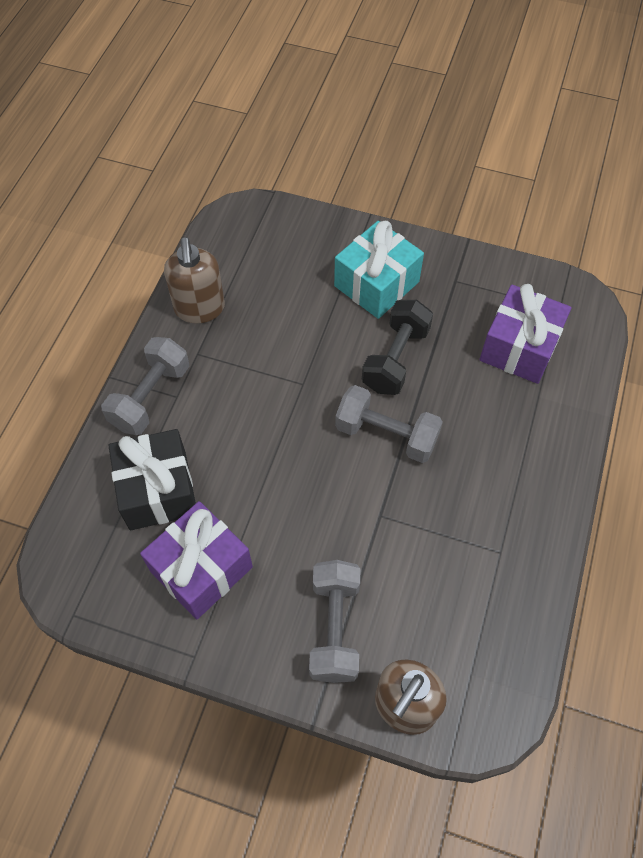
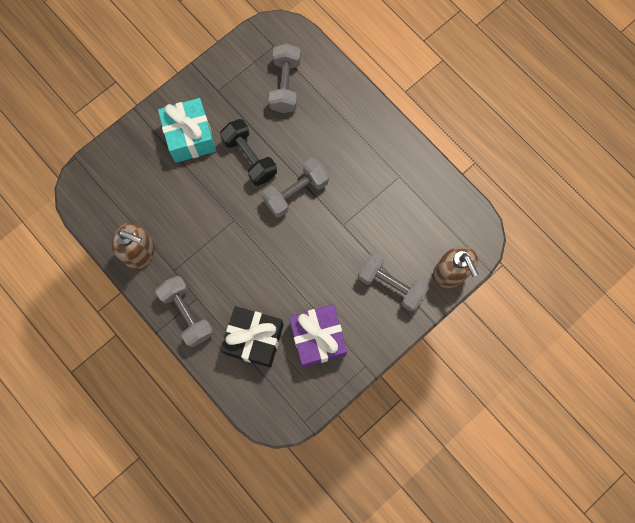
camera: 60 degrees left, 15 degrees up
(519, 347) = (285, 85): purple gift -> grey dumbbell

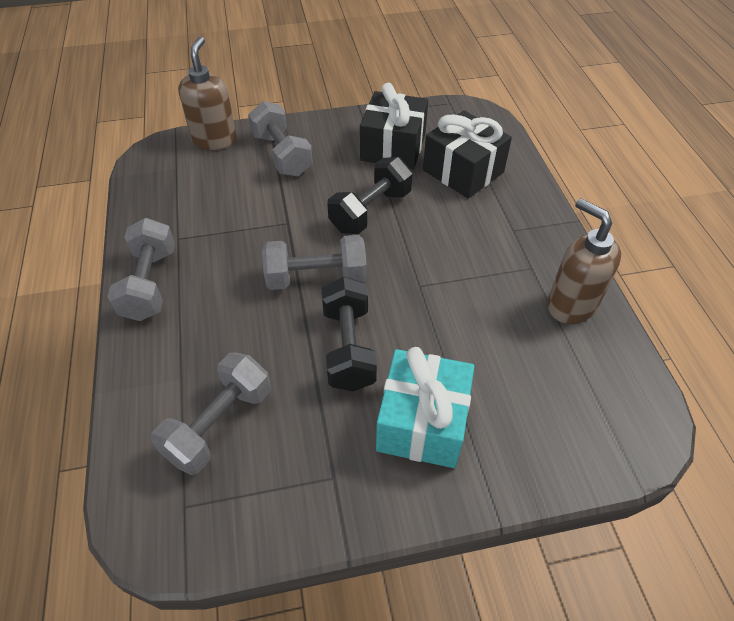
camera: 150 degrees left, 25 degrees down
(187, 313) = (531, 220): grey dumbbell -> grey dumbbell (150, 284)
(296, 264) = (370, 211): none -> black dumbbell
(317, 338) = (393, 147): purple gift -> black gift

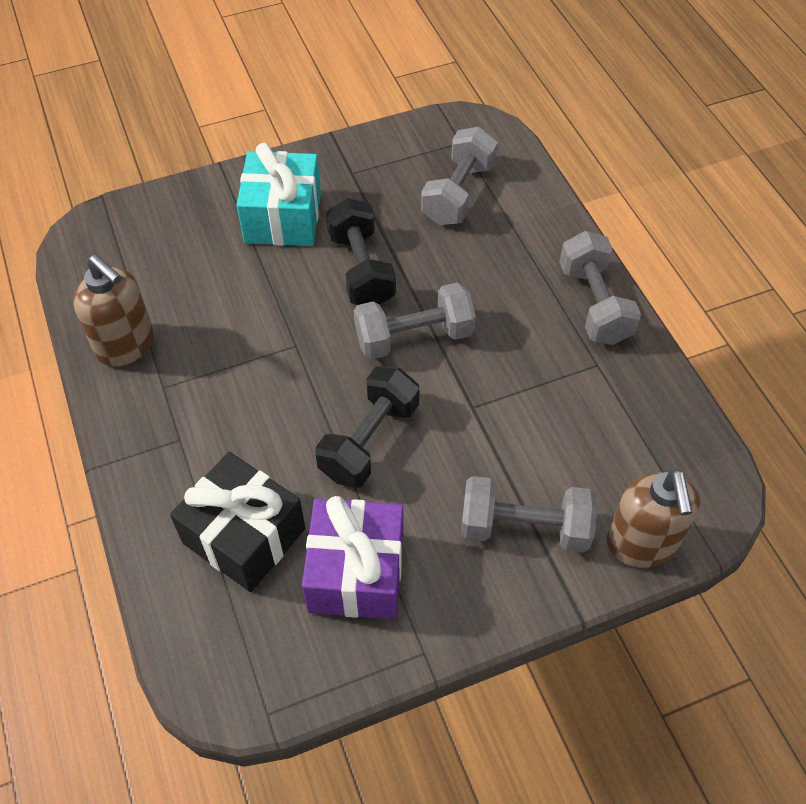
camera: 170 degrees right, 5 degrees up
(282, 155) = (524, 527): grey dumbbell -> grey dumbbell turned 45 degrees counterclockwise
(393, 147) = (356, 572): black gift -> purple gift

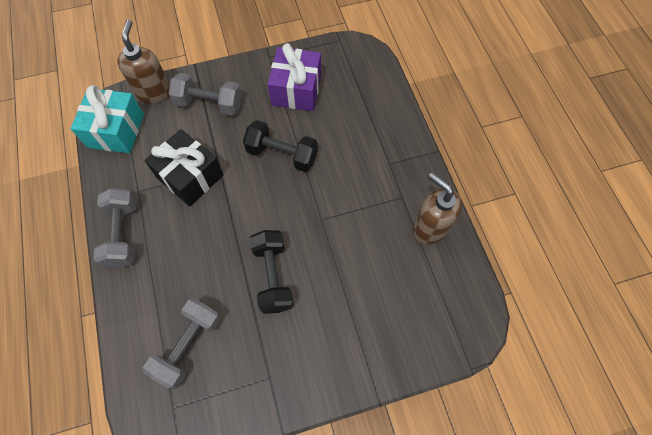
camera: 175 degrees left, 10 degrees up
(244, 535) = (351, 110): black gift -> black gift (190, 176)
(282, 217) = (327, 331): turquoise gift -> turquoise gift (116, 131)
(369, 440) = (282, 154): black dumbbell -> black dumbbell turned 75 degrees clockwise
(414, 337) = (245, 218): grey dumbbell -> none

